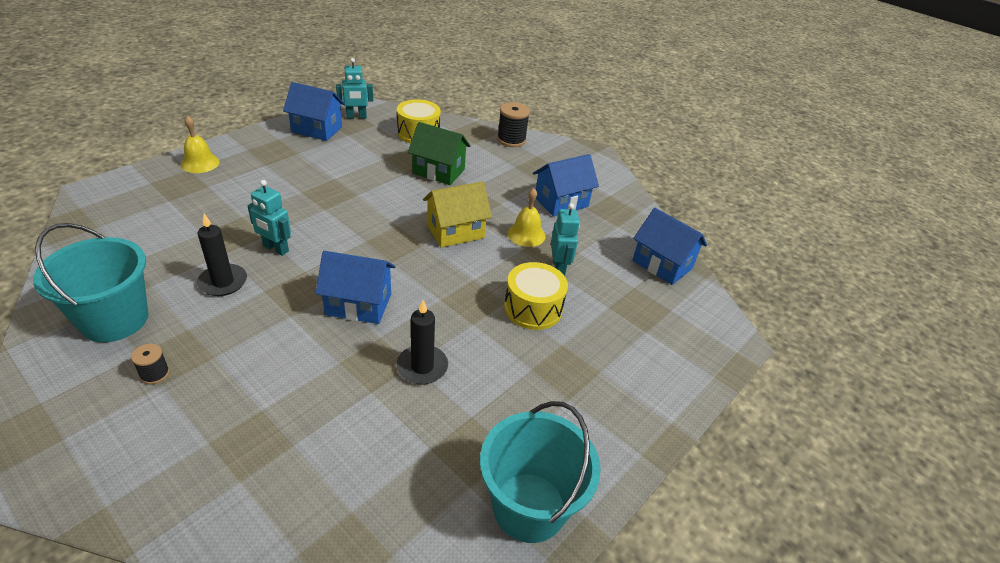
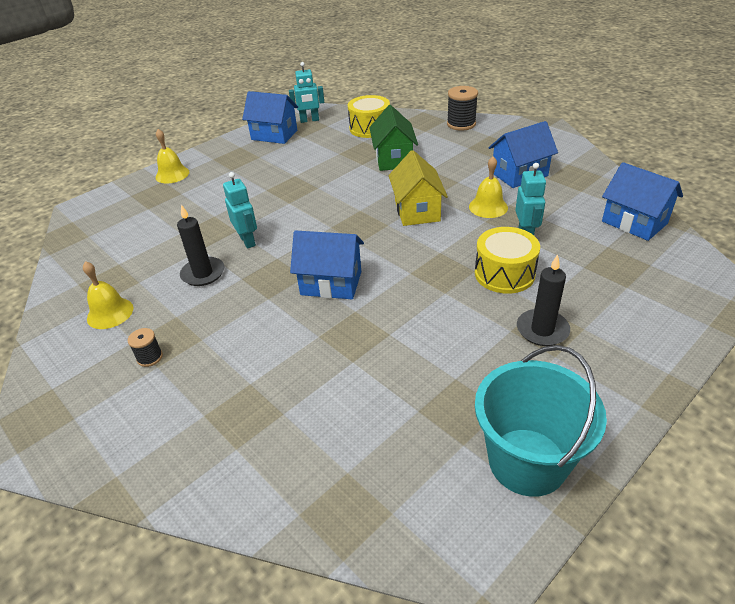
camera: 10 degrees right, 0 degrees up
(114, 319) = (110, 313): turquoise bucket -> yellow bell
(275, 249) = (248, 241): turquoise robot -> turquoise robot turned 150 degrees counterclockwise
(422, 367) = (400, 335): black candle -> black candle (542, 330)
(438, 171) = (393, 159): green house -> green house turned 60 degrees clockwise
(455, 232) = (417, 211): yellow house -> yellow house turned 75 degrees counterclockwise

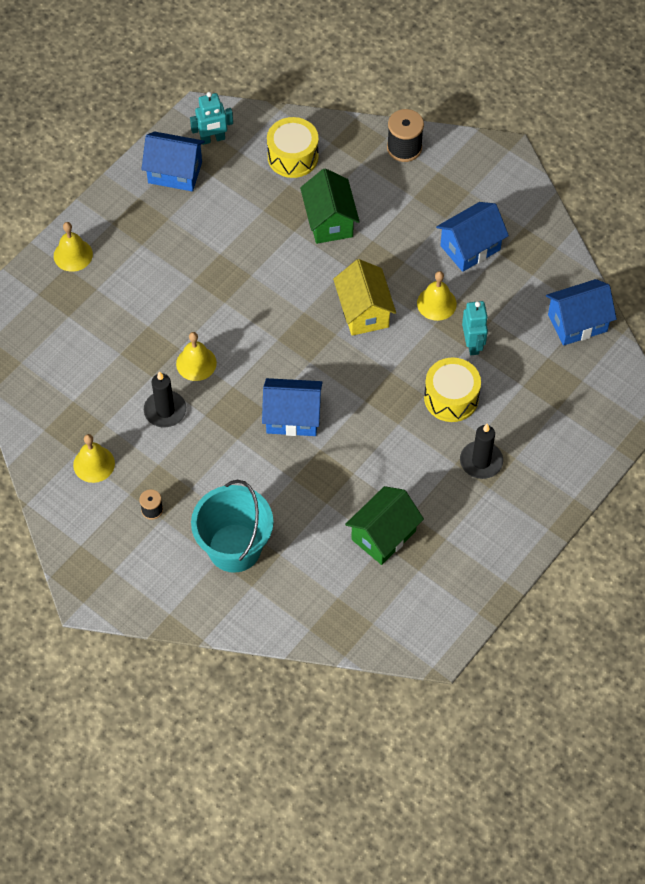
camera: 10 degrees left, 20 degrees up
(248, 241) = (196, 363): turquoise robot -> yellow bell
(418, 400) = (383, 535): none -> green house
(527, 461) = (463, 579): turquoise bucket -> turquoise bucket (234, 548)
(634, 222) = (577, 323): blue house -> blue house turned 60 degrees counterclockwise

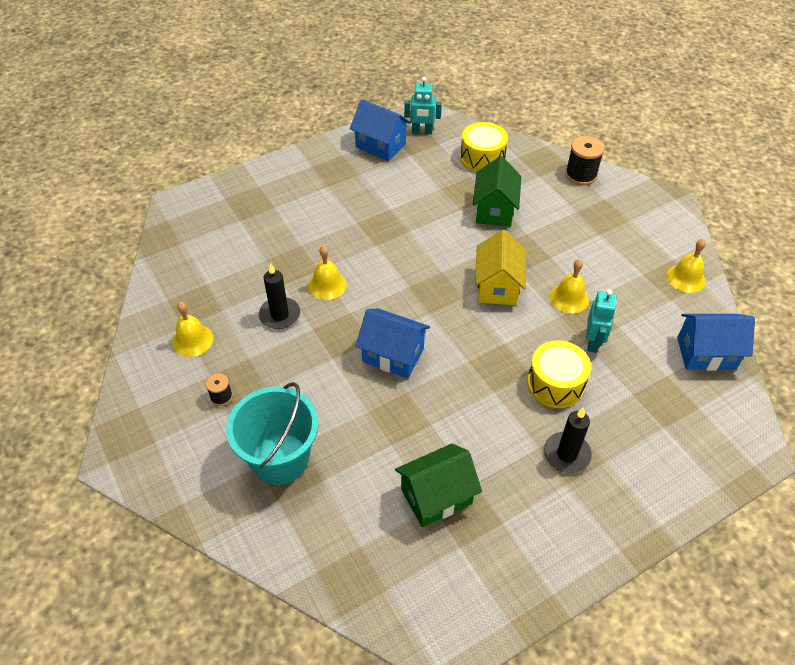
camera: 20 degrees right, 10 degrees down
(73, 255) = (269, 179): yellow bell -> yellow bell (686, 278)
(470, 247) = (616, 262): blue house -> none

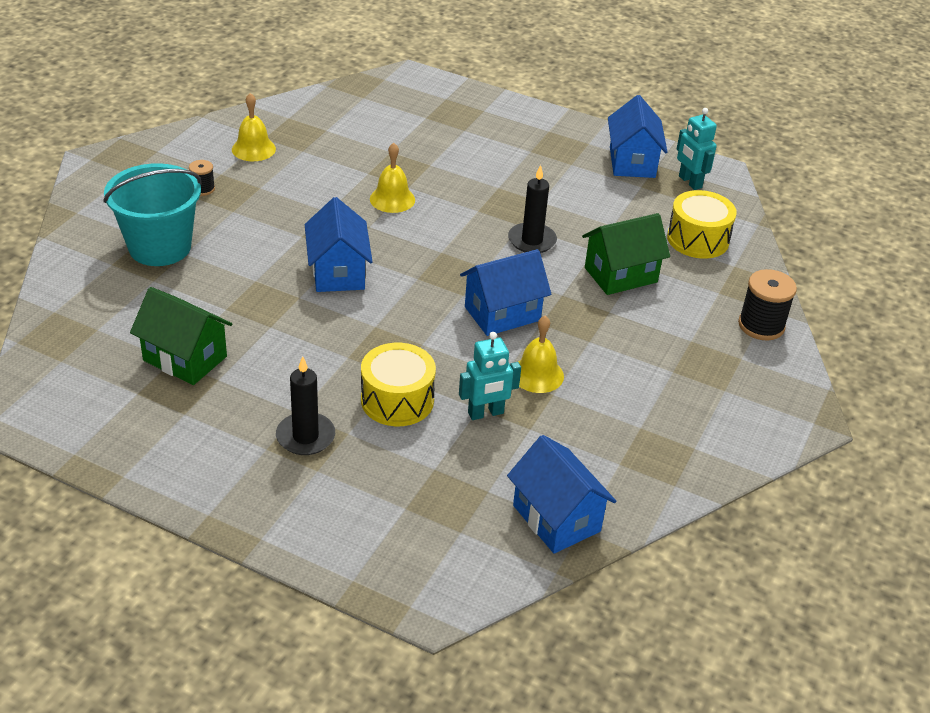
camera: 55 degrees right, 10 degrees down
(280, 315) = (327, 185): black candle -> black candle (532, 240)
(497, 286) = (502, 314): yellow house -> blue house
(686, 278) = (672, 468): yellow bell -> none

